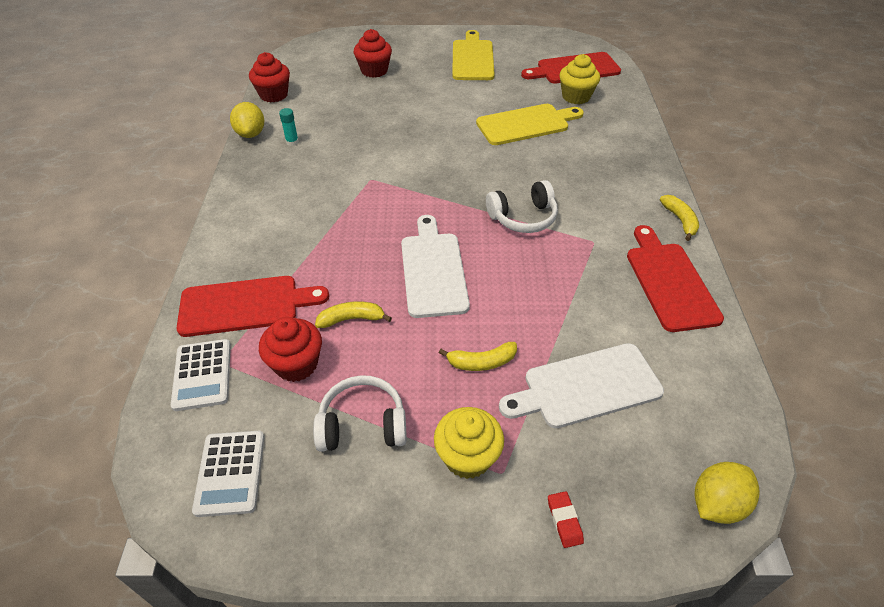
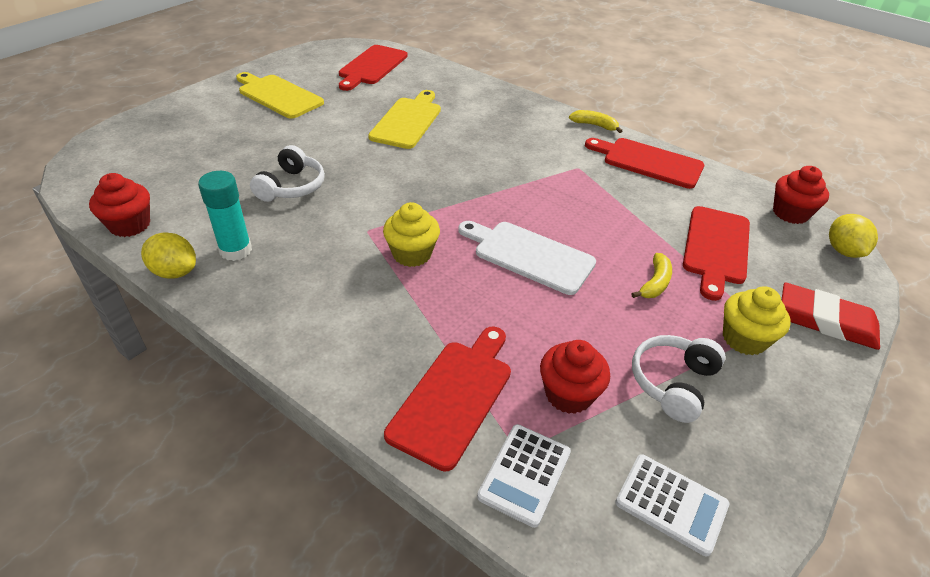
camera: 55 degrees left, 5 degrees down
(202, 375) = (524, 474): white calculator -> white calculator turned 90 degrees clockwise
(292, 142) = (235, 250): turquoise glue stick -> turquoise glue stick, size x1.90
(351, 319) = (543, 331): yellow banana -> none
(374, 71) = (203, 148): red cupcake -> red cupcake (790, 213)
(523, 217) = (517, 181): white headphones -> white headphones (291, 187)
(564, 520) = (826, 321): red eraser -> red eraser, size x2.31
(576, 97) = (406, 85): yellow cupcake -> yellow cupcake (412, 254)
(586, 387) = (716, 248): white cutting board -> red cutting board

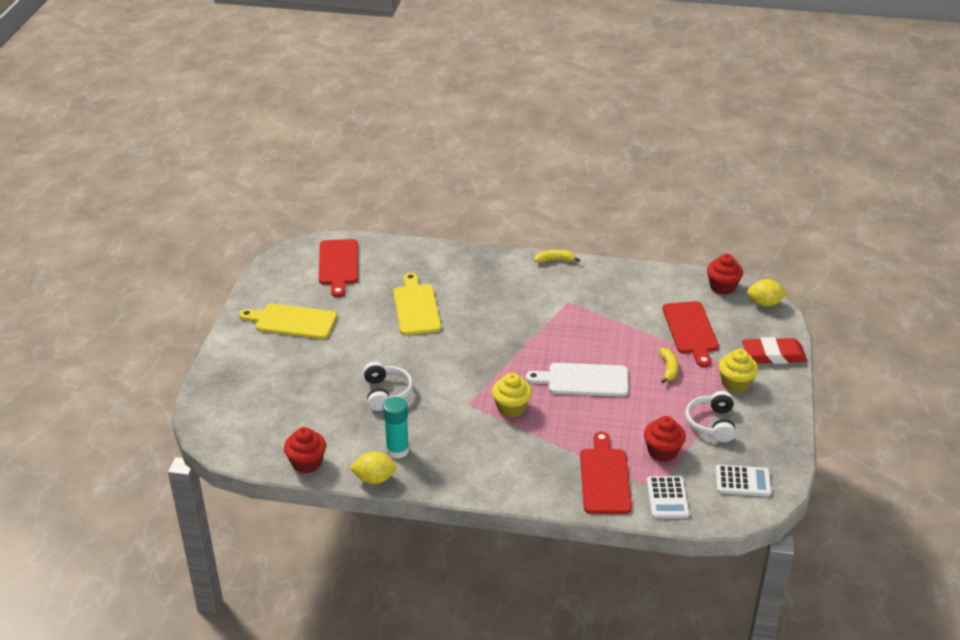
camera: 25 degrees left, 5 degrees down
(648, 162) = (612, 279): red cutting board -> none
(843, 251) = (764, 303): yellow lemon -> yellow lemon turned 60 degrees counterclockwise

